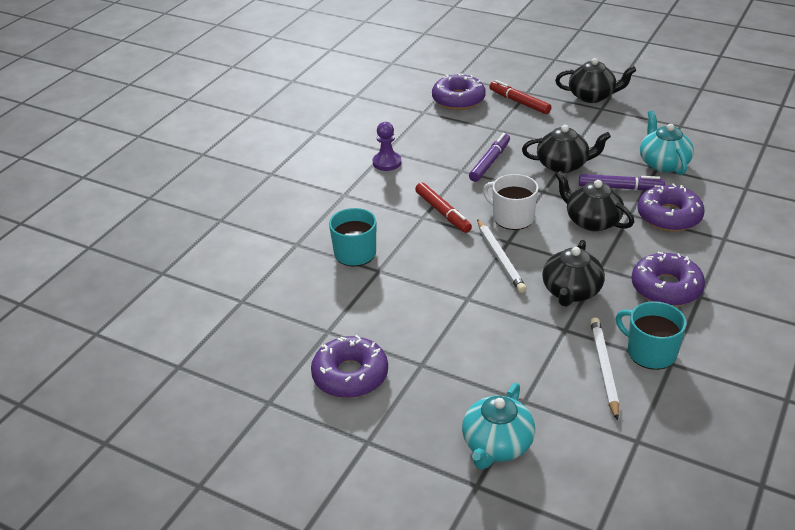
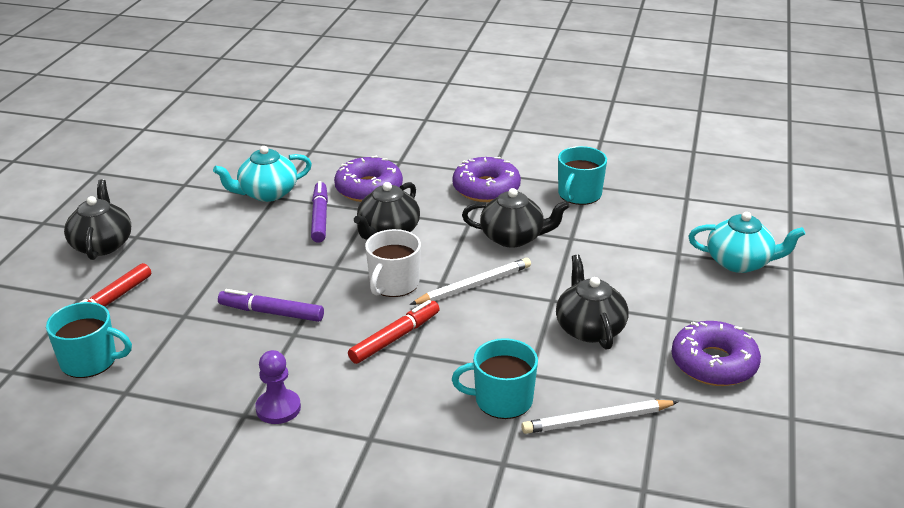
camera: 105 degrees left, 5 degrees down
(458, 99) = (90, 361): purple donut -> turquoise mug
(563, 165) = (275, 256): black teapot -> black teapot (589, 328)
(604, 368) = (612, 215): white pencil -> white pencil (597, 420)

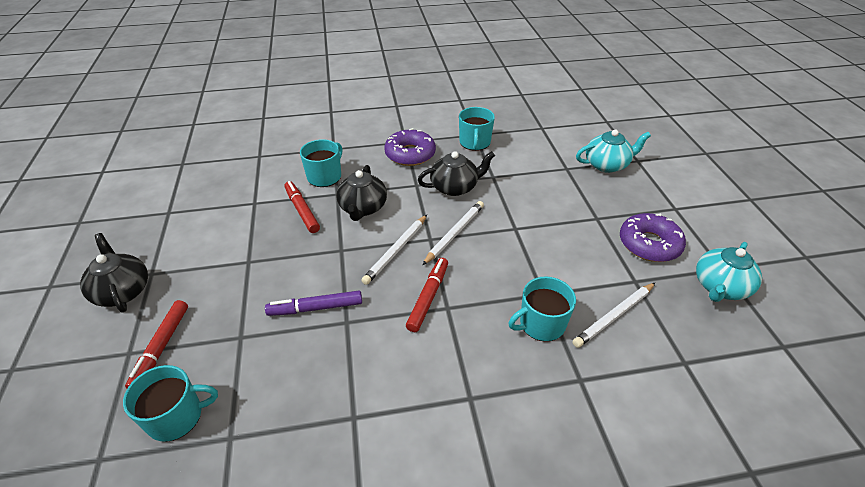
camera: 25 degrees left, 10 degrees up
(267, 193) = (246, 201): turquoise teapot -> turquoise teapot (720, 287)
(278, 408) = (379, 399): purple pawn -> none
(320, 217) = (302, 210): purple marker -> red marker
(369, 189) = (325, 176): purple donut -> turquoise mug
(393, 284) = (396, 251): white mug -> white pencil
(589, 328) = (555, 243): black teapot -> none

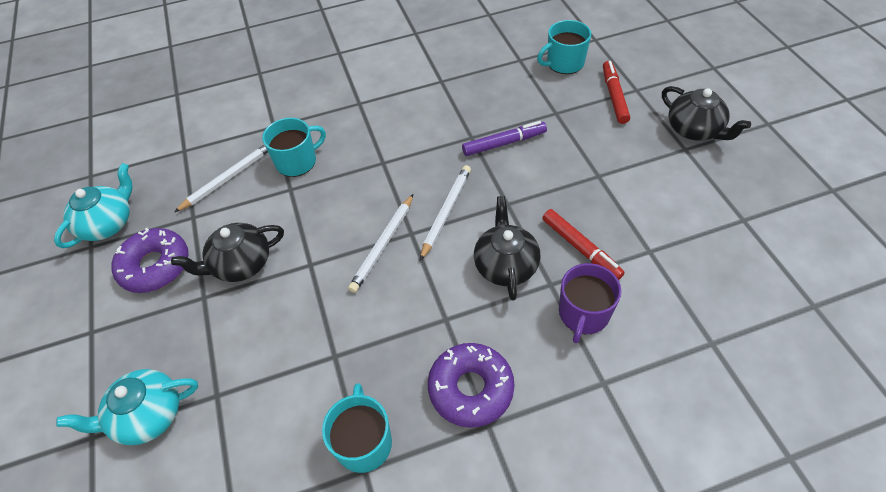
camera: 175 degrees right, 10 degrees up
(325, 176) = (583, 314): turquoise mug -> purple mug
(428, 297) = (402, 168): red marker -> none
(455, 187) = (389, 323): black teapot -> black teapot (240, 264)

